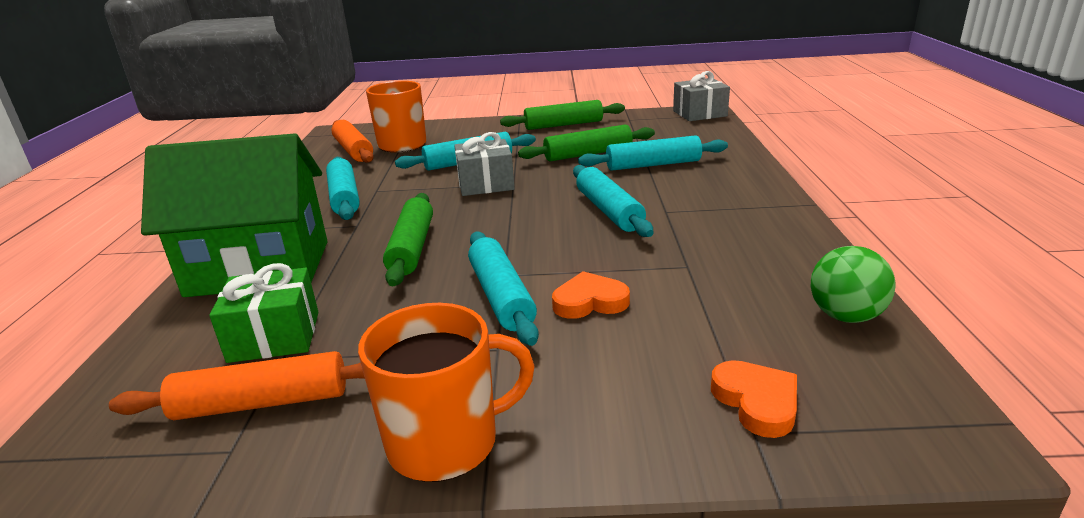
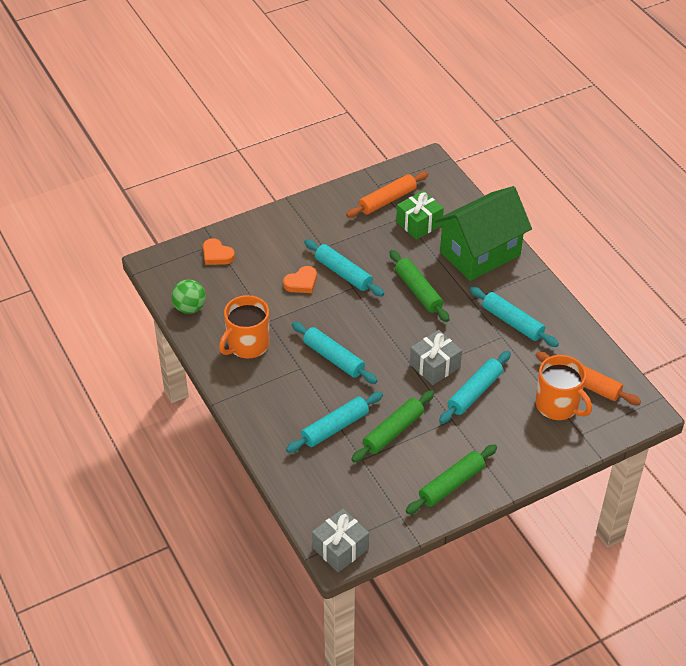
camera: 150 degrees right, 20 degrees up
(446, 442) = (311, 209): orange mug -> orange mug (247, 345)

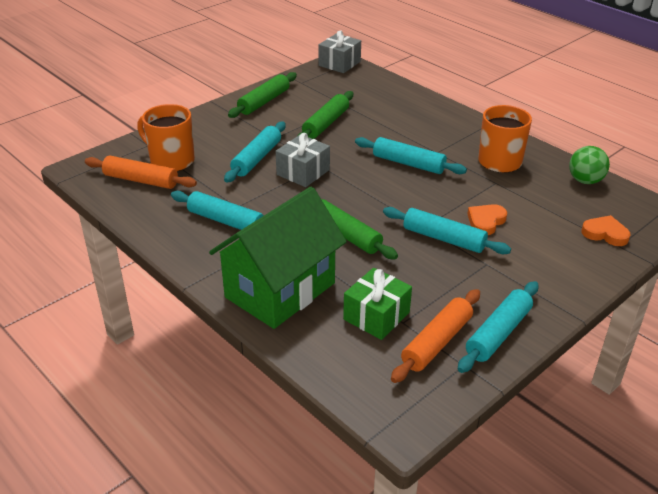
camera: 165 degrees right, 10 degrees down
(335, 427) = (379, 119): turquoise rolling pin -> turquoise rolling pin (498, 333)

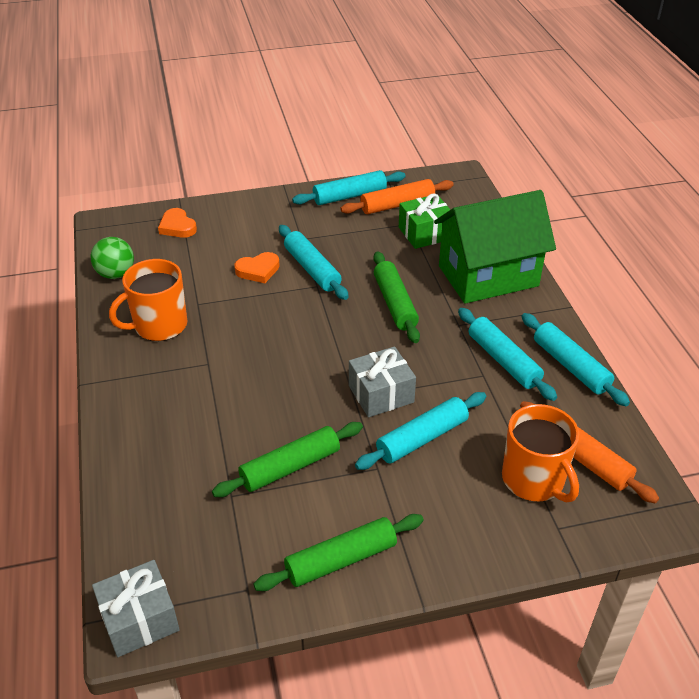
camera: 150 degrees left, 5 degrees up
(408, 163) = (255, 360): turquoise rolling pin -> turquoise rolling pin (570, 366)

